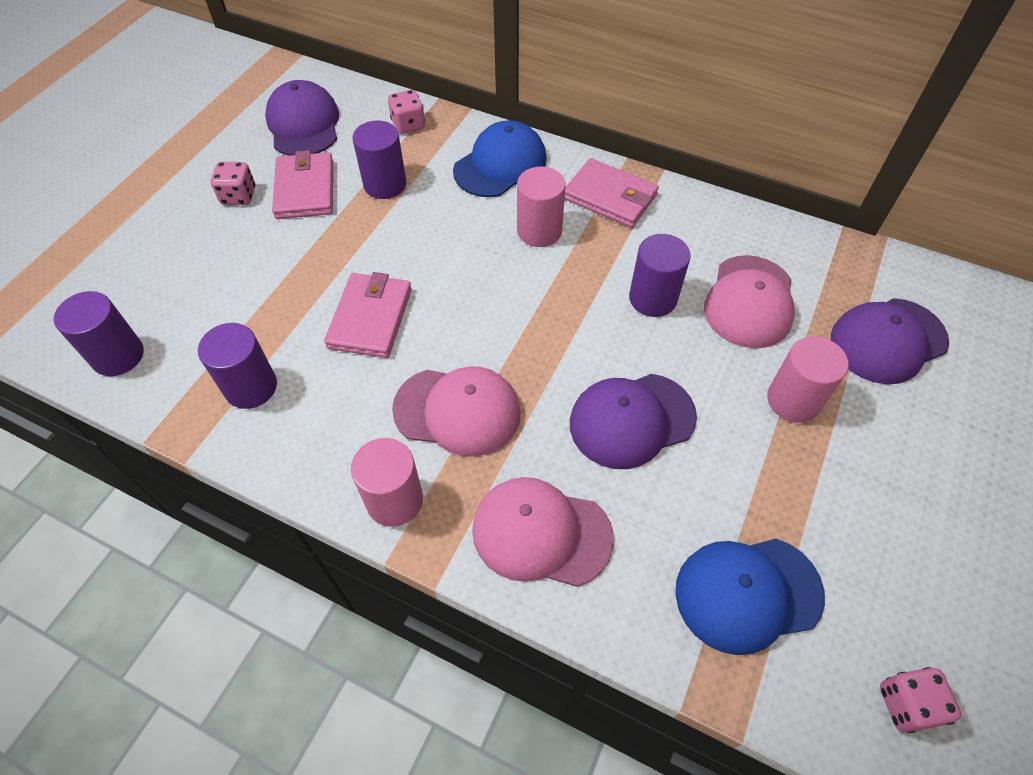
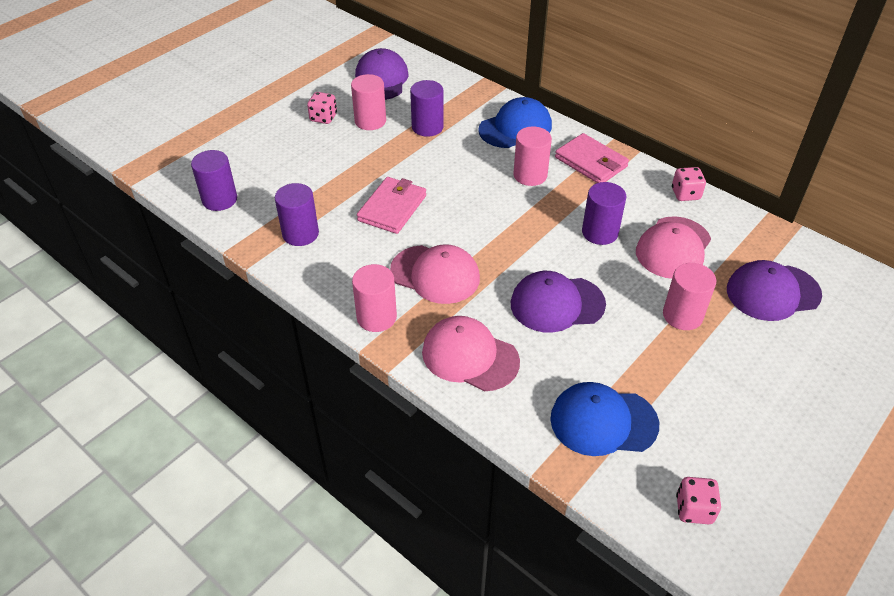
camera: 15 degrees right, 10 degrees down
(305, 189) = (370, 121): pink wallet -> pink cylinder
(408, 125) = (456, 91): pink dice -> pink dice (685, 194)

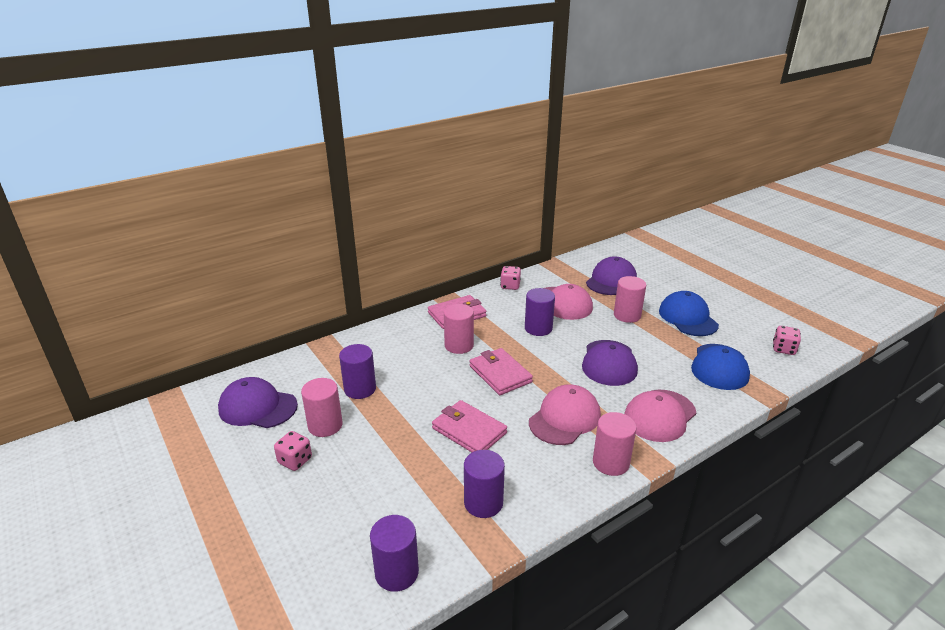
camera: 75 degrees left, 15 degrees down
(492, 215) = (500, 374): none -> pink wallet
(515, 128) = (392, 340): blue cap -> blue cap (687, 318)
(772, 292) = (611, 280): purple cap -> purple cap turned 150 degrees counterclockwise

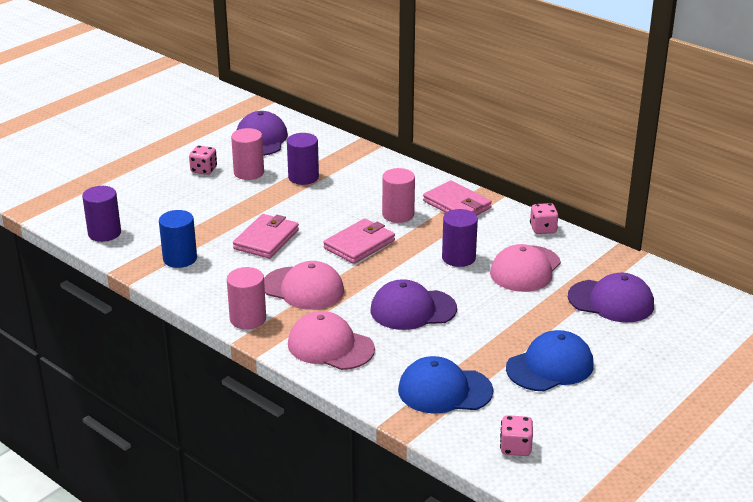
camera: 75 degrees right, 0 degrees up
(483, 503) = (180, 259): purple cylinder -> blue cylinder
(627, 315) = (526, 318): pink cylinder -> none

